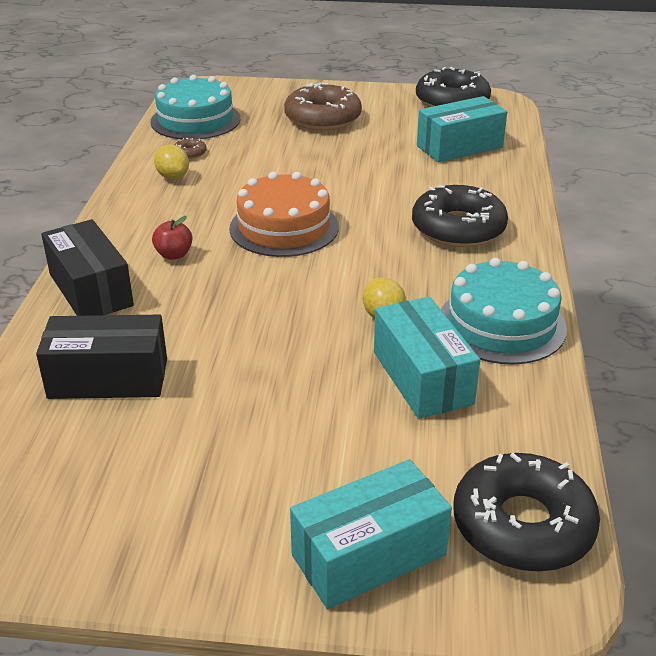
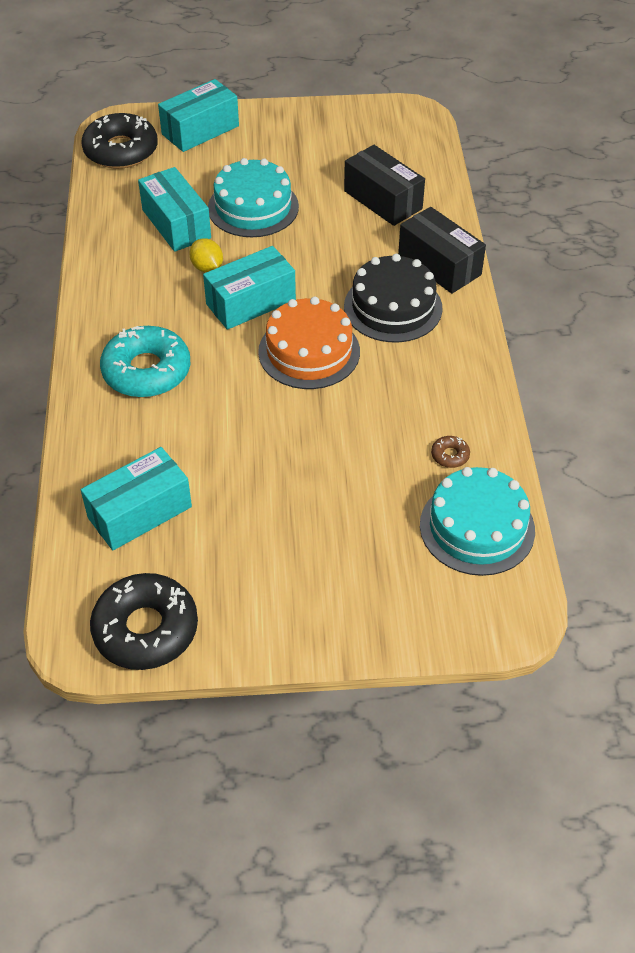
camera: 170 degrees right, 15 degrees up
(108, 378) = (383, 200): black box -> black box turned 60 degrees clockwise
(173, 177) = (447, 411): yellow lemon -> none
(174, 255) = (393, 307): red apple -> black cake
(323, 118) = (317, 555): brown donut -> none
(335, 275) = (251, 302): none -> turquoise box
(458, 228) = (146, 371): black donut -> turquoise donut
(501, 324) = (118, 271): turquoise cake -> turquoise cake (253, 207)

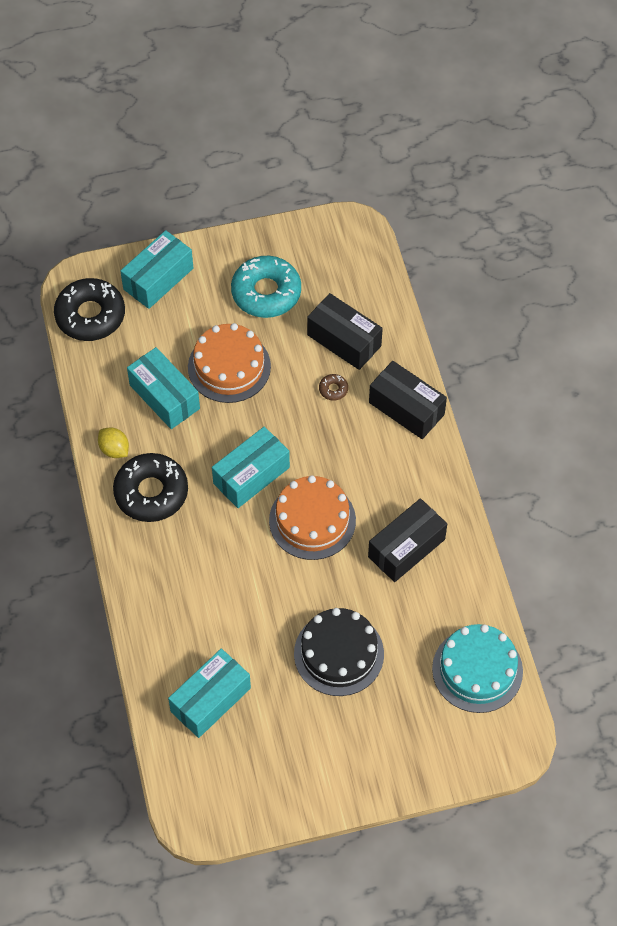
camera: 10 degrees left, 10 degrees up
(146, 371) = (180, 562): turquoise donut -> turquoise donut (266, 292)
(146, 629) = (242, 801): black donut -> black donut (151, 492)
(207, 268) = (204, 443): yellow lemon -> yellow lemon (114, 449)
(253, 207) = (229, 367): turquoise cake -> orange cake
(393, 307) = (374, 462): black cake -> black cake (339, 653)
(413, 391) = (406, 548): none -> black box
(450, 455) = (446, 606): brown donut -> brown donut (333, 389)

